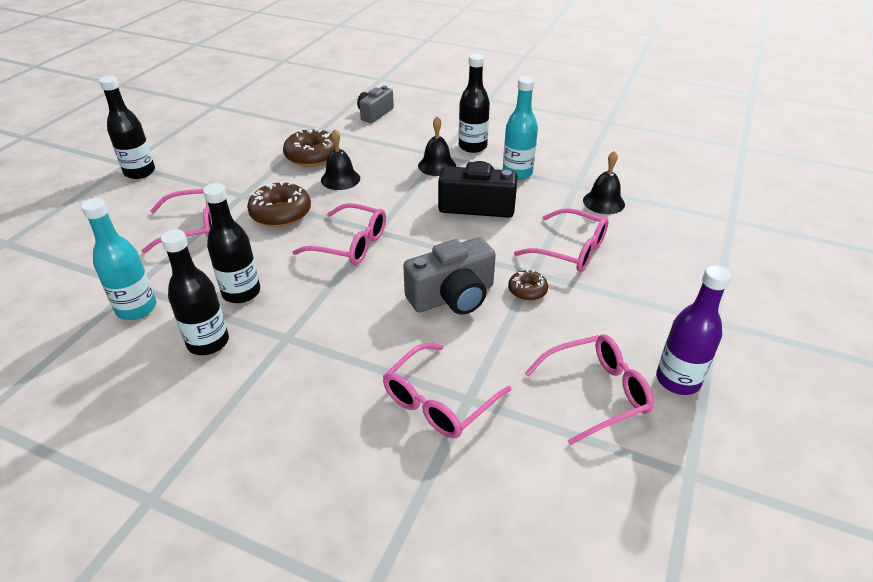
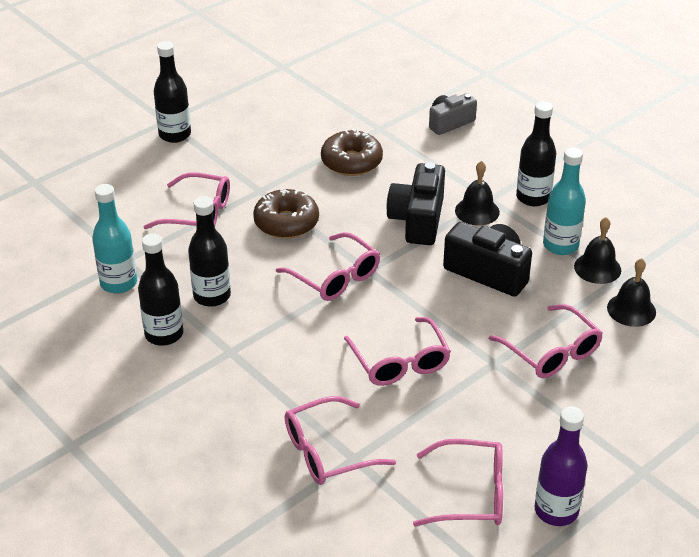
camera: 25 degrees right, 0 degrees up
(340, 179) = (365, 199): black bell -> black bell (597, 268)
(393, 183) = (417, 220): none -> black camera
(452, 296) = (400, 362): grey camera -> pink glasses
(527, 290) = (476, 379): brown donut -> none

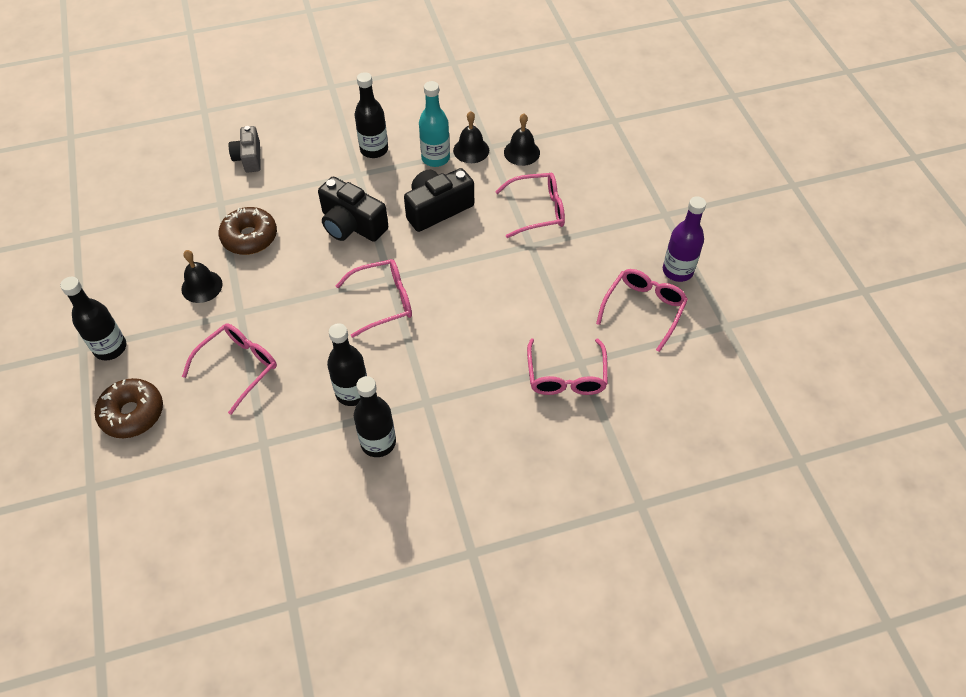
camera: 65 degrees left, 15 degrees up
(118, 283) = (291, 457): turquoise bottle -> none
(286, 222) = (295, 309): brown donut -> brown donut (132, 413)
(400, 362) = (500, 298): pink glasses -> none
(477, 211) = (366, 187): black bell -> black bell (202, 286)

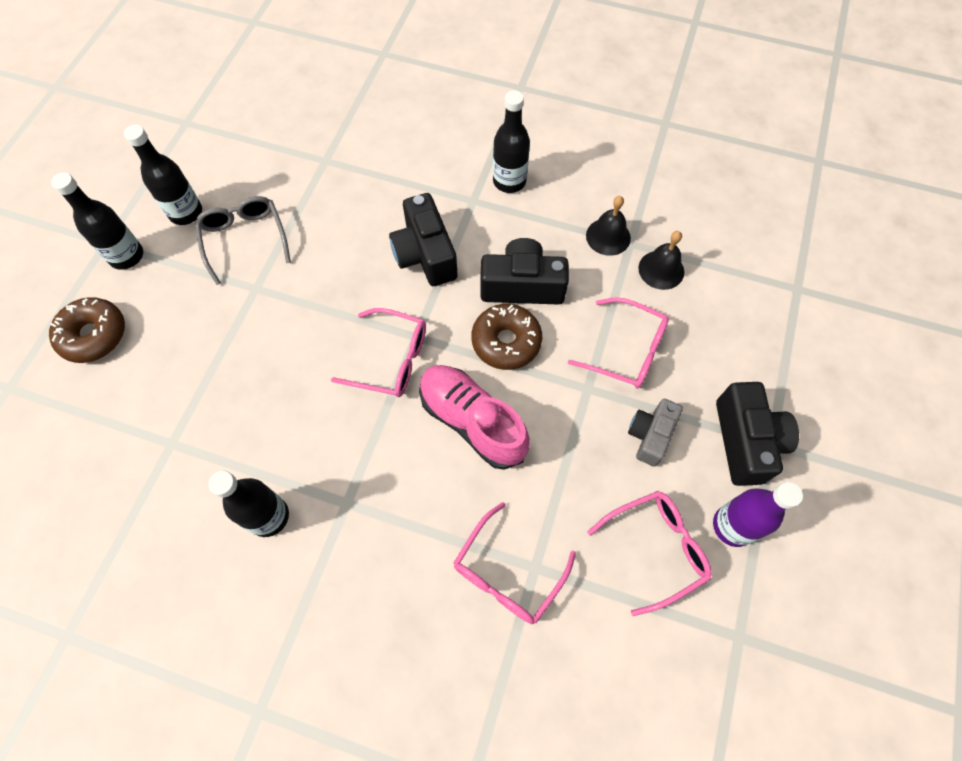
camera: 35 degrees right, 10 degrees up
(202, 286) = (244, 239): black bell -> grey glasses
(238, 367) = (211, 346): pink glasses -> none
(249, 158) = (386, 125): grey camera -> grey camera (650, 435)
(250, 237) = (323, 212): brown donut -> brown donut (506, 342)
(352, 392) = (287, 443): black bottle -> black bottle (186, 213)
(435, 158) = (563, 225): turquoise bottle -> none
(471, 306) = (472, 421): none -> pink shoe
(649, 221) = (746, 441): none -> black camera

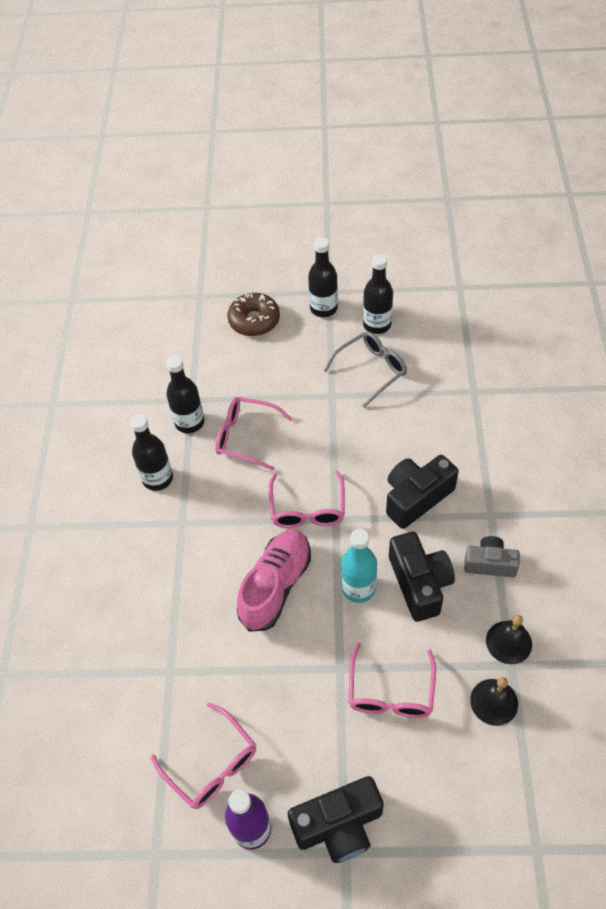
camera: 75 degrees right, 10 degrees down
(506, 342) = (358, 588): brown donut -> turquoise bottle
(508, 573) = (160, 652): pink glasses -> pink glasses (246, 437)
(509, 181) = (528, 537): black bottle -> black bottle (189, 422)
(650, 435) = (313, 734): grey camera -> grey camera (490, 563)

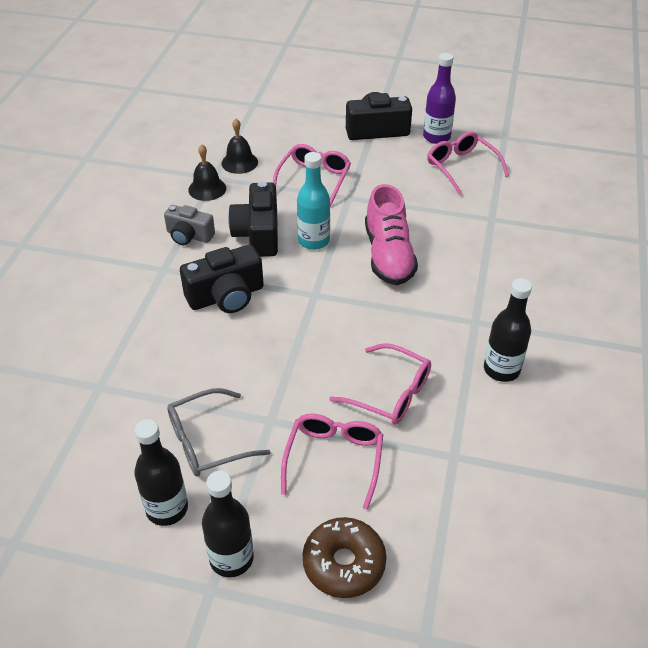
camera: 170 degrees left, 10 degrees down
(189, 422) = (459, 426): black bottle -> none
(276, 586) = (388, 255): pink shoe -> pink shoe turned 45 degrees counterclockwise
(307, 509) = (340, 308): pink glasses -> pink glasses (334, 459)

